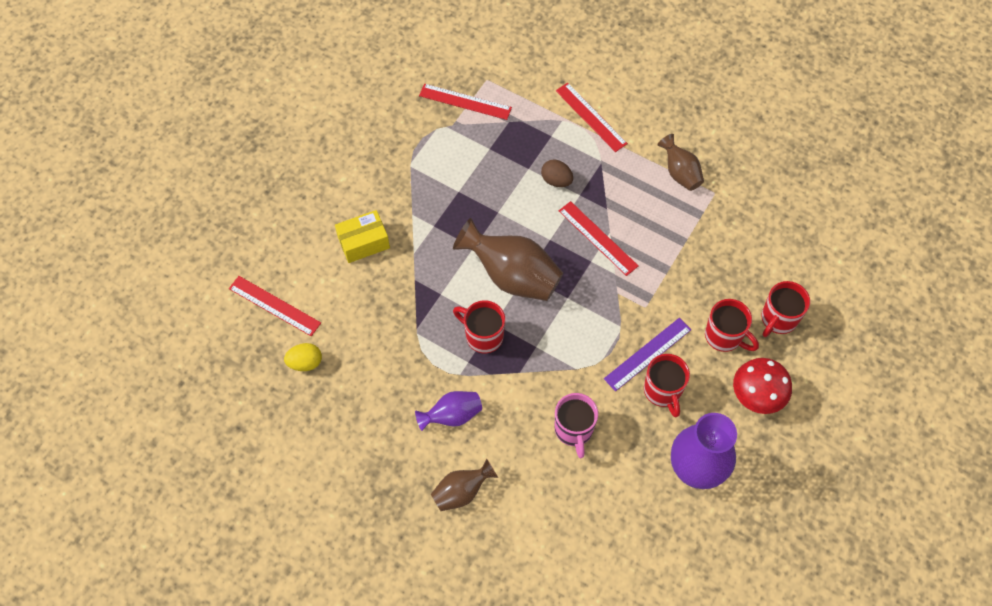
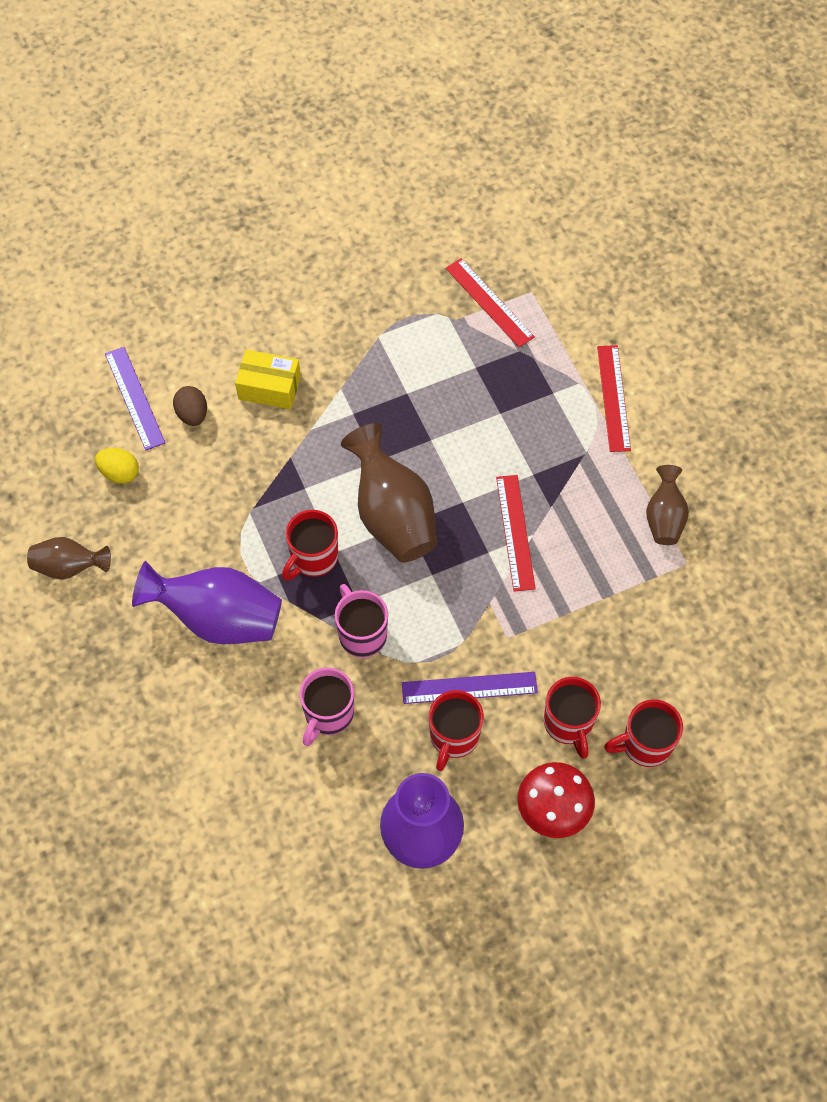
camera: 35 degrees right, 0 degrees up
(274, 305) = (135, 398): red ruler -> purple ruler
(452, 415) = (218, 618): purple vase -> purple vase, size x1.77
(461, 492) = (168, 700): brown vase -> brown vase (69, 567)
(483, 336) = (313, 558): red mug -> red mug turned 120 degrees counterclockwise
(553, 364) = (362, 634): none -> pink mug
(556, 180) = (520, 444): brown egg -> brown egg (192, 414)

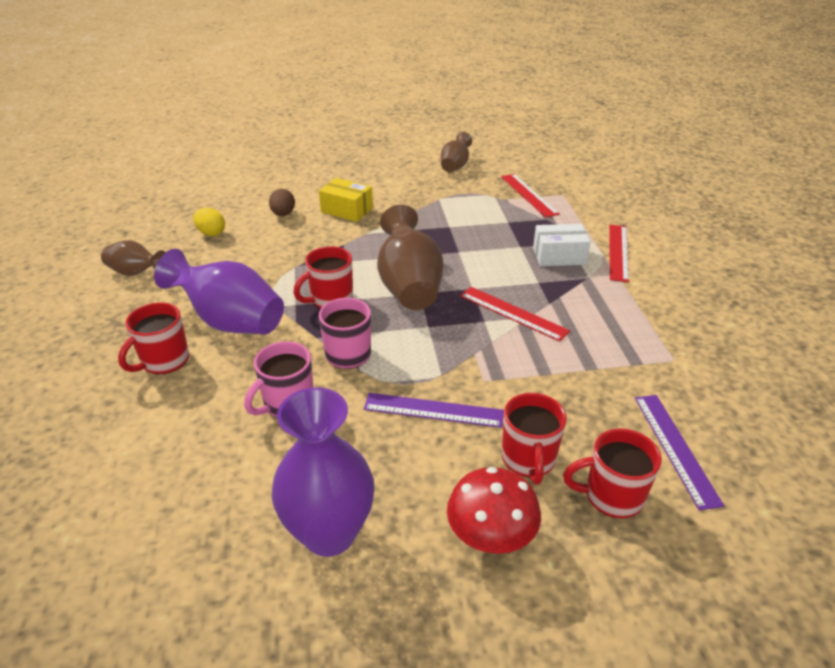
camera: 15 degrees right, 25 degrees down
(135, 398) = (248, 201): purple ruler -> purple ruler (675, 448)
(453, 737) = (402, 446): red mug -> red mug (164, 361)
(515, 532) = (513, 313): red ruler -> red ruler turned 60 degrees counterclockwise
(547, 421) = (559, 256): none -> white box
(664, 518) = (655, 326): brown vase -> brown vase (455, 166)

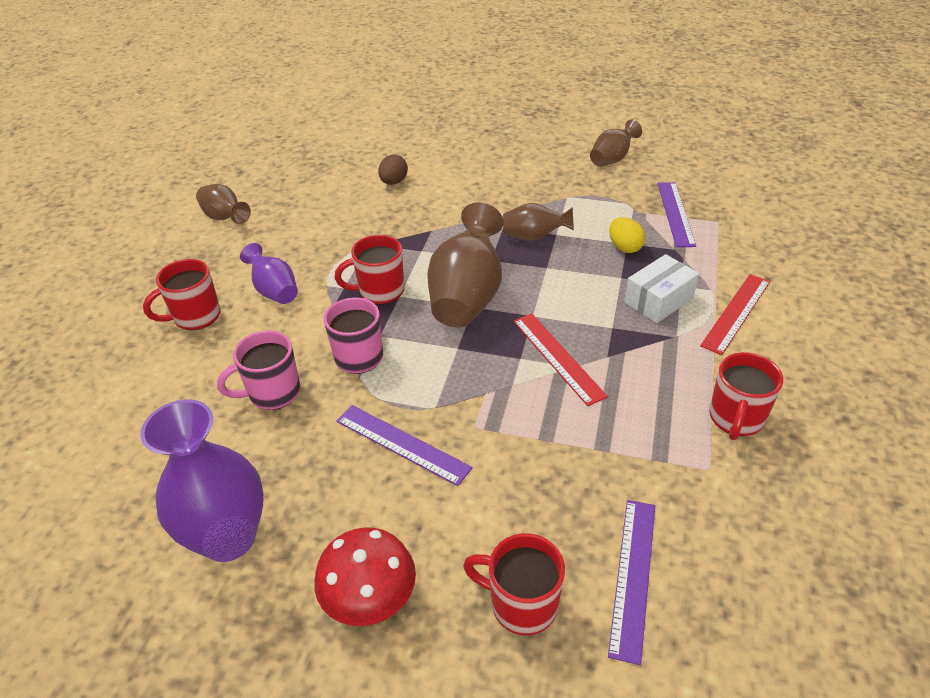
camera: 25 degrees right, 5 degrees up
(211, 233) = (314, 189): yellow egg -> yellow egg (624, 247)
(230, 321) = (275, 291): purple vase -> purple vase, size x0.57
(347, 210) = (460, 190): yellow box -> none
(433, 232) = (534, 237): none -> brown vase
(528, 195) = (675, 213): red ruler -> purple ruler
(528, 460) = (461, 531): red mug -> red mug (735, 419)
(559, 256) = (658, 300): white box -> white box turned 60 degrees counterclockwise

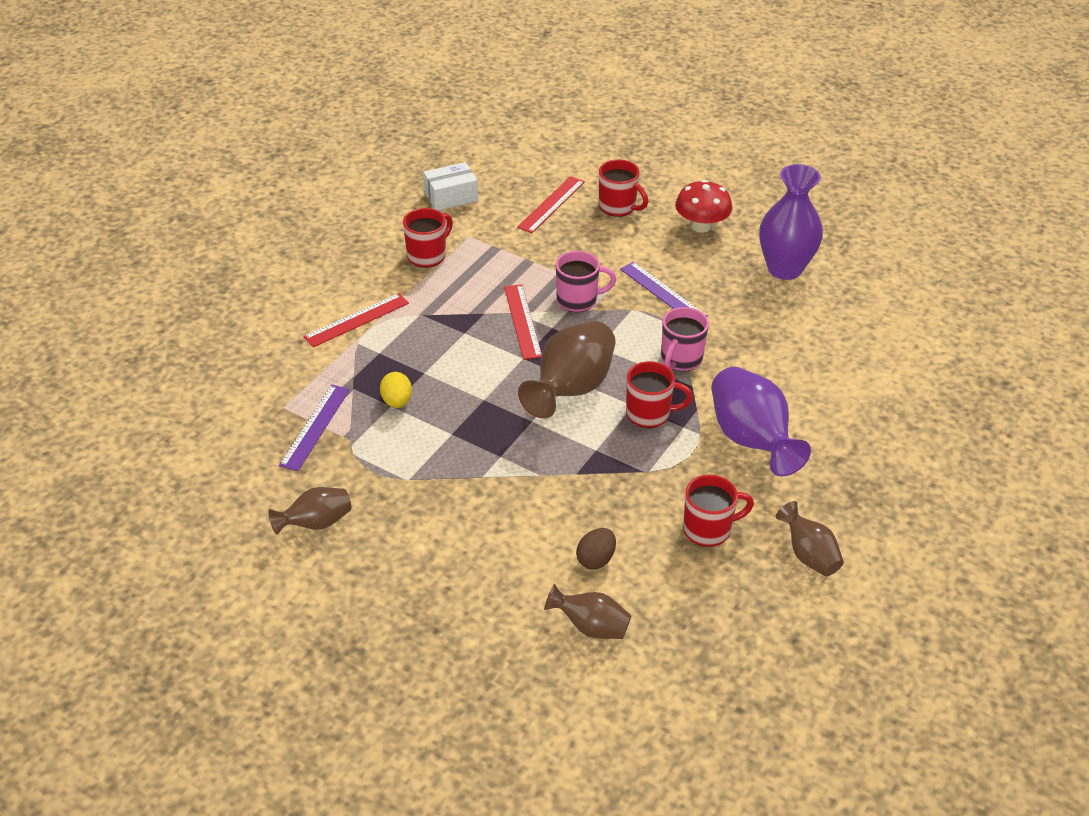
camera: 165 degrees left, 0 degrees up
(195, 317) = (827, 431): red mug -> red mug (708, 530)
(272, 393) = (755, 347): pink mug -> pink mug (578, 300)
(275, 291) = (751, 440): purple vase -> purple vase, size x1.77
(534, 237) = (475, 436): brown vase -> brown vase (590, 627)
(633, 576) = (551, 204): purple ruler -> red ruler
(658, 300) = (409, 345): white box -> white box (451, 197)

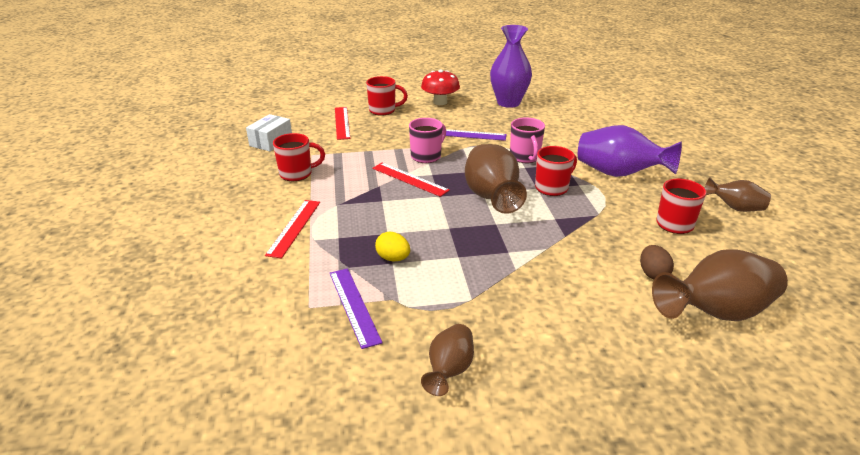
camera: 40 degrees left, 10 degrees down
(427, 256) = (297, 174): red mug -> red mug turned 75 degrees clockwise
(590, 627) = (716, 312): brown vase -> brown vase, size x1.77

